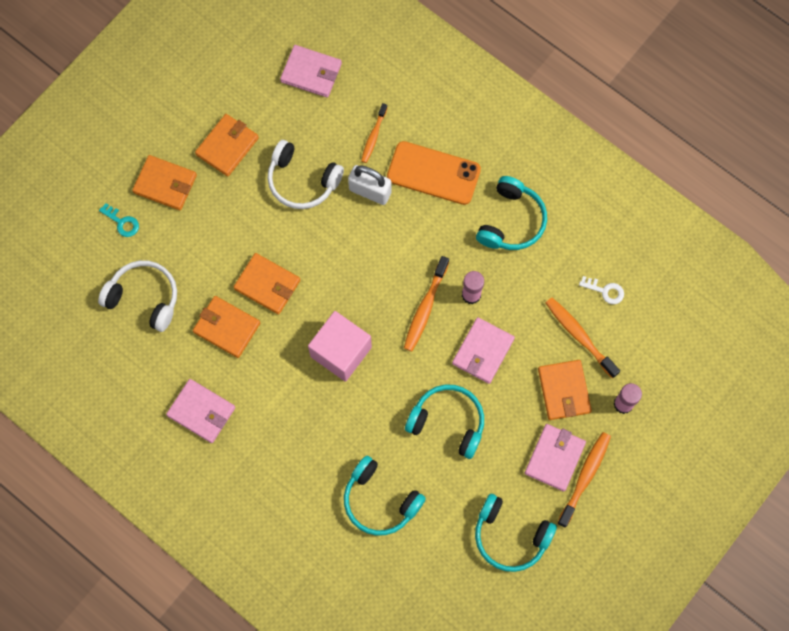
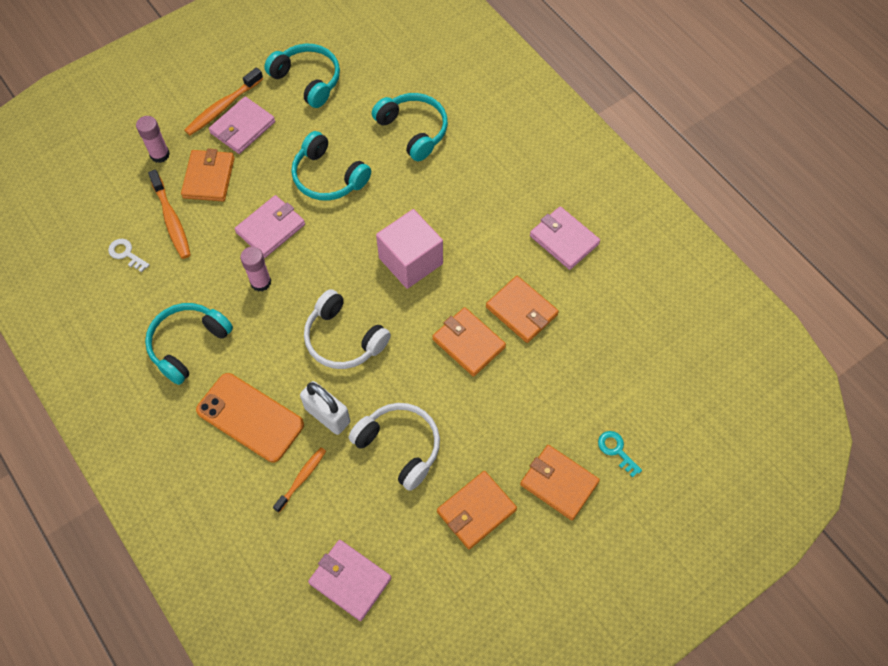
camera: 165 degrees left, 10 degrees down
(144, 298) = (604, 362): white headphones -> white headphones (344, 339)
(425, 308) = (312, 281): orange toothbrush -> none

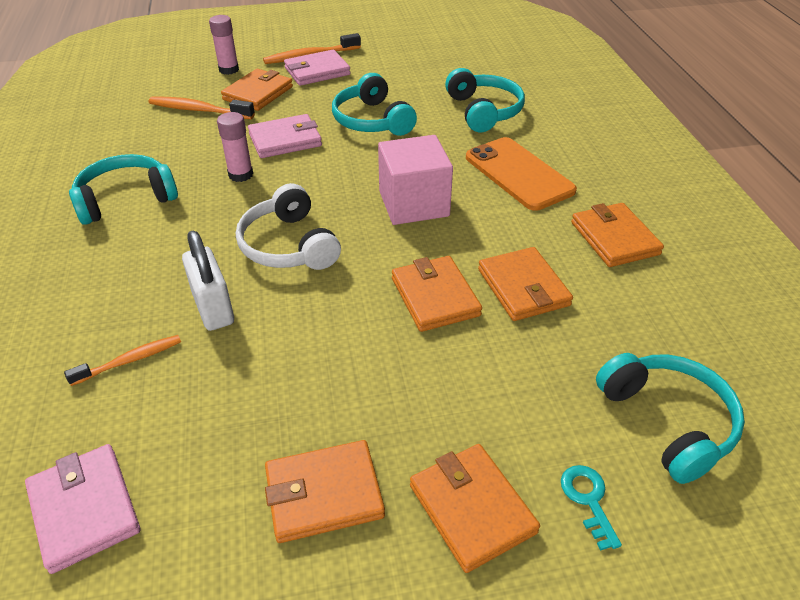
camera: 25 degrees right, 20 degrees down
(126, 254) = (136, 121): white key -> none
(171, 220) = (198, 110): orange toothbrush -> orange toothbrush turned 105 degrees clockwise
(250, 417) = (128, 280): orange phone -> orange phone (518, 174)
(307, 80) = (401, 58): turquoise headphones -> turquoise headphones (667, 422)
(399, 446) = (274, 372): white headphones -> none
(564, 240) = (614, 238): pink wallet -> orange wallet

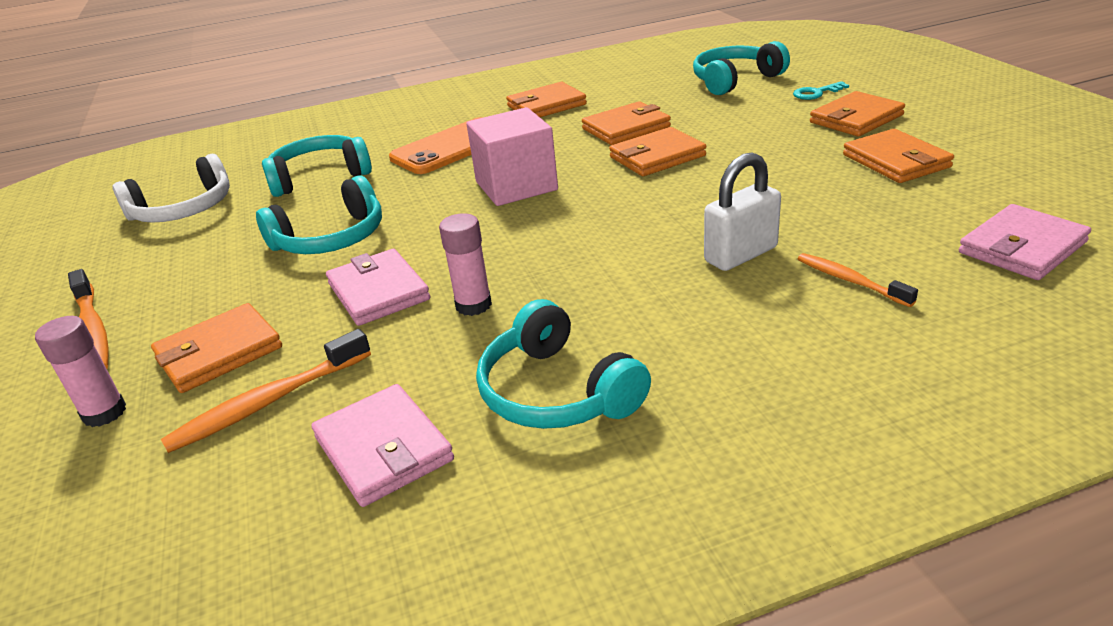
camera: 95 degrees left, 10 degrees down
(198, 110) = (267, 402): orange toothbrush -> orange toothbrush turned 45 degrees clockwise
(258, 93) = (219, 352): orange wallet -> orange wallet turned 60 degrees counterclockwise
(289, 245) = (614, 237): white headphones -> white headphones (184, 210)
(317, 71) = (158, 311): pink wallet -> pink wallet (383, 449)

